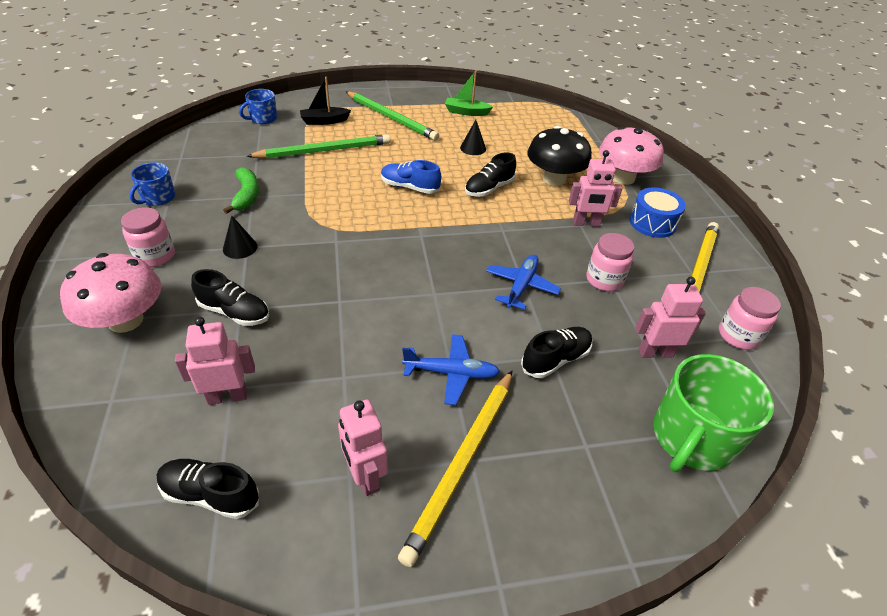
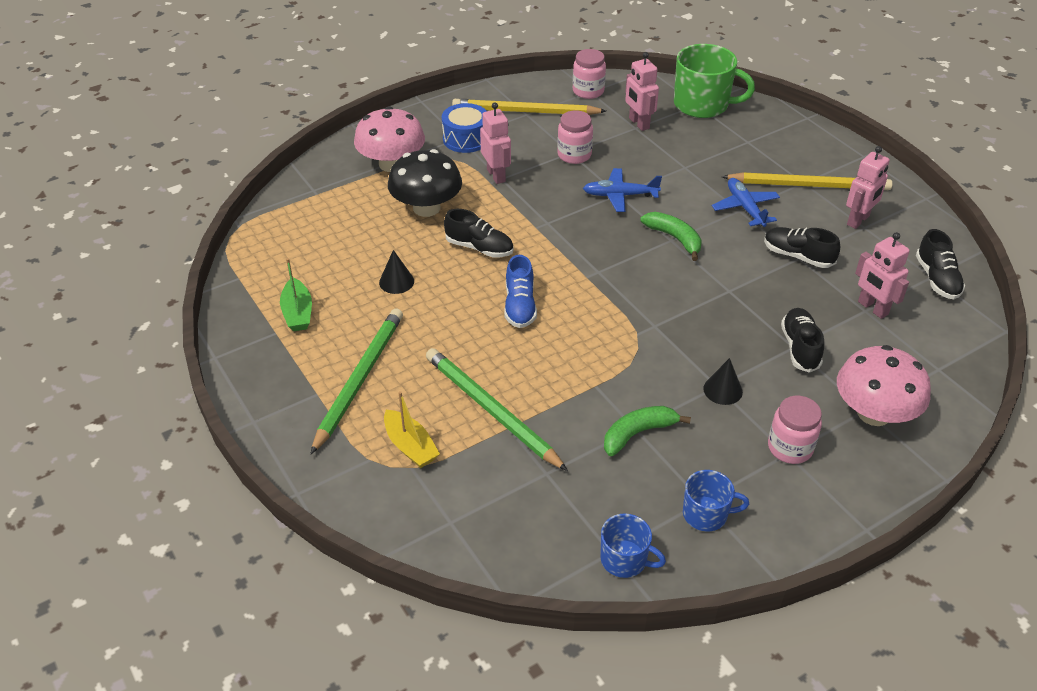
camera: 110 degrees left, 0 degrees up
(263, 118) = (445, 521): blue mug -> blue mug (625, 559)
(324, 121) = (410, 446): black boat -> yellow boat
(434, 296) = (674, 238): none -> green banana
(555, 359) = (686, 164): black shoe -> black shoe (797, 256)

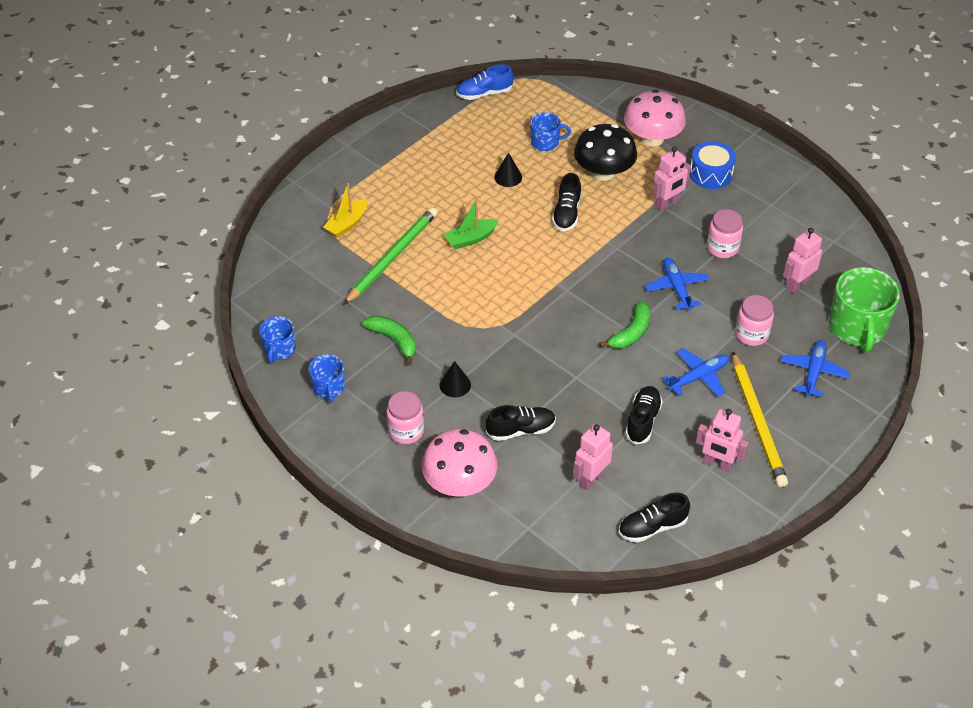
camera: 75 degrees right, 5 degrees up
(298, 313) = (455, 135): green boat -> green boat (470, 239)
(354, 241) = (545, 142): none -> blue mug
(359, 379) = (400, 184): green pencil -> none
(520, 306) = (507, 251): blue shoe -> blue shoe (484, 93)
(525, 112) = (774, 203): yellow pencil -> none
(588, 91) = (833, 240): pink jar -> pink jar (751, 334)
(751, 140) = (813, 372): none -> blue plane

